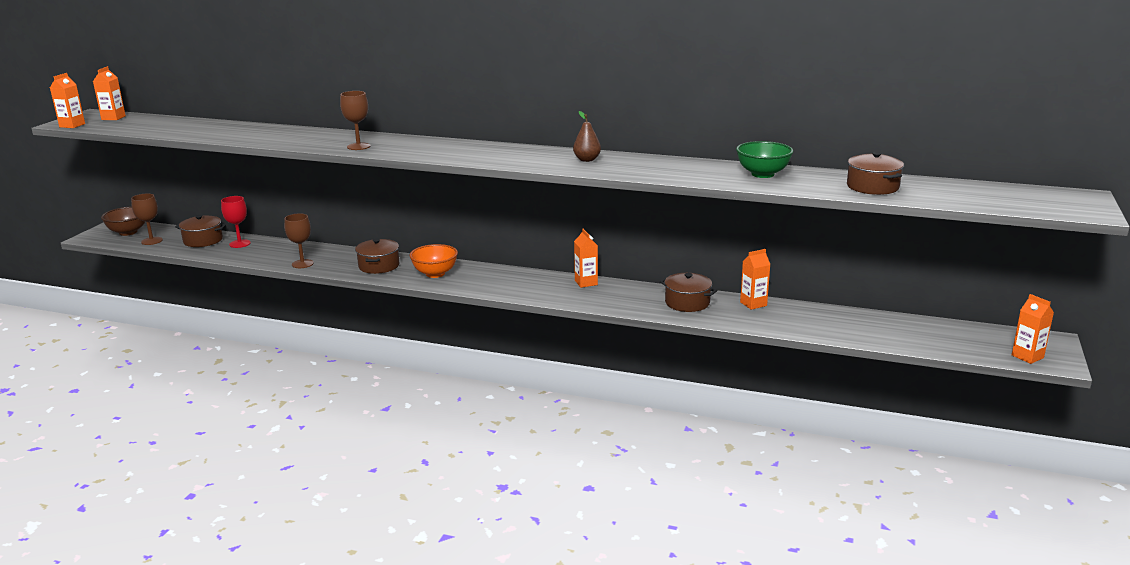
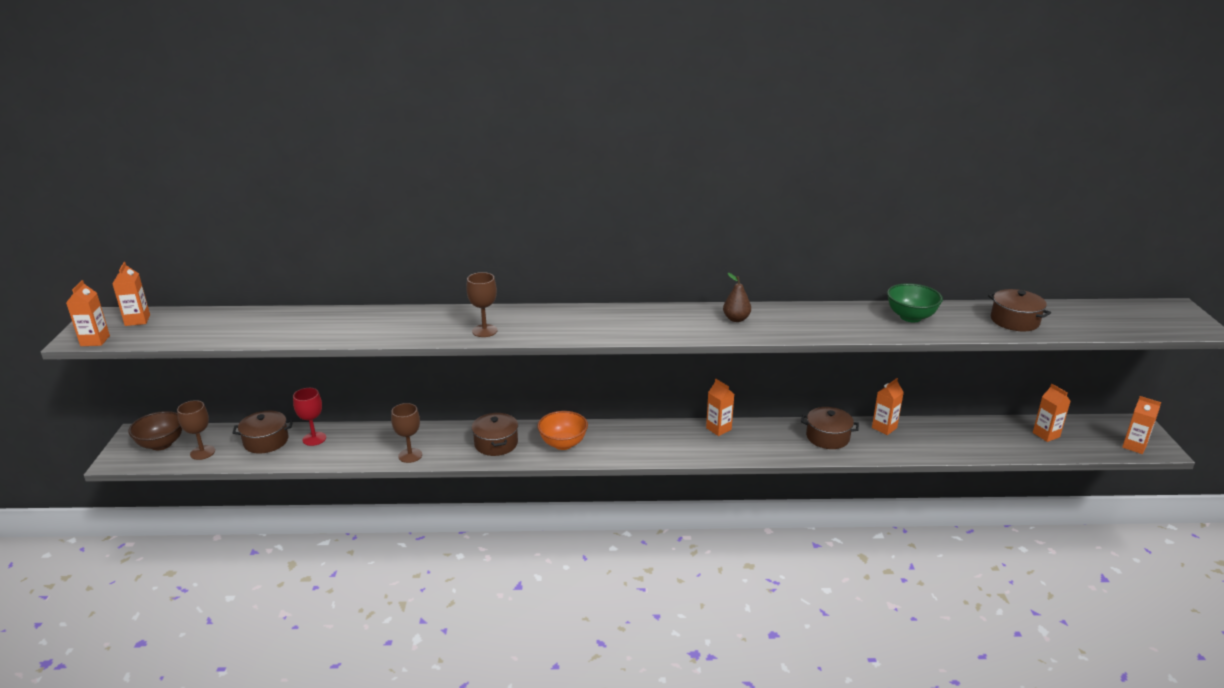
camera: 20 degrees left, 5 degrees up
(929, 333) = (1046, 435): none -> orange carton

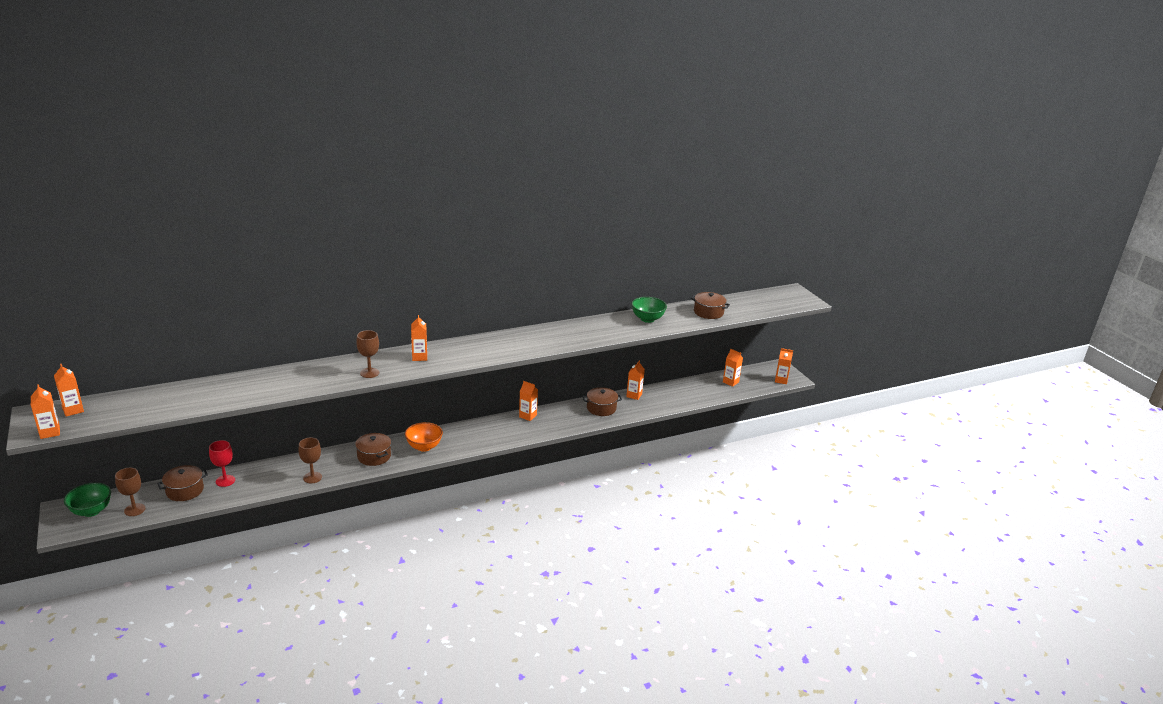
camera: 25 degrees left, 0 degrees up
(161, 444) = (91, 511): brown bowl -> green bowl
(559, 321) = (419, 357): none -> orange carton
(736, 319) = (539, 337): brown pear -> none

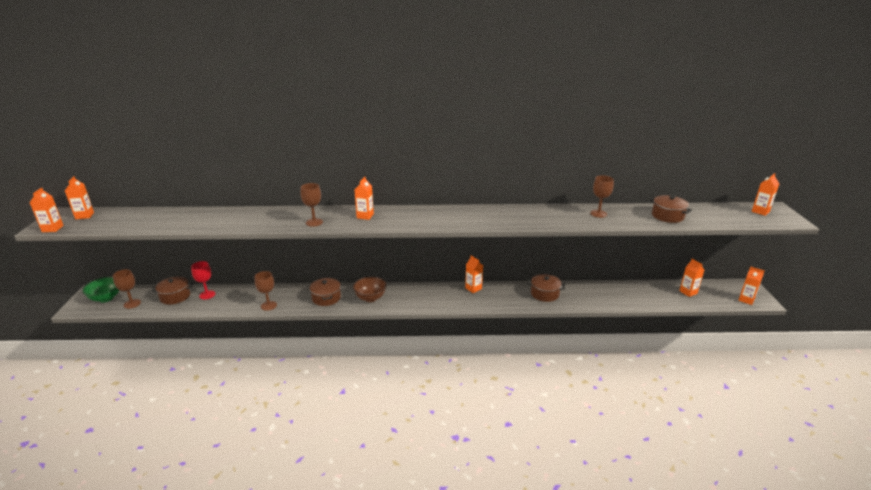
camera: 25 degrees right, 0 degrees up
(424, 447) = (370, 298): orange bowl -> brown bowl
(634, 395) = (582, 288): orange carton -> orange carton (760, 211)
(647, 319) = (598, 214): green bowl -> brown goblet

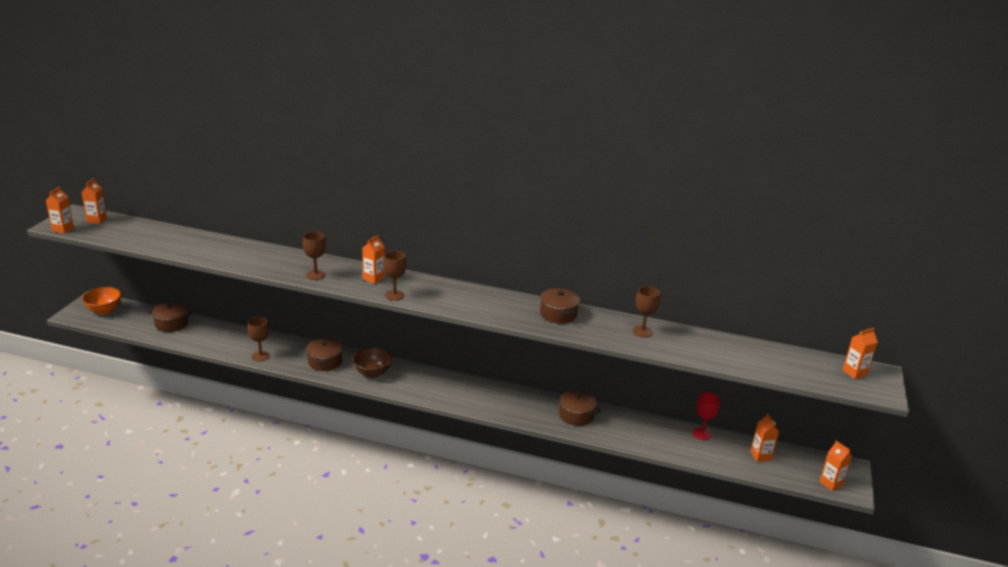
camera: 15 degrees right, 0 degrees up
(106, 298) = (104, 310): green bowl -> orange bowl
(132, 304) = (127, 322): brown goblet -> brown goblet (394, 295)
(207, 295) = (204, 329): red goblet -> red goblet (701, 434)
(473, 288) = (495, 389): orange carton -> none
(667, 216) = (725, 353): brown pot -> brown pot (558, 314)

